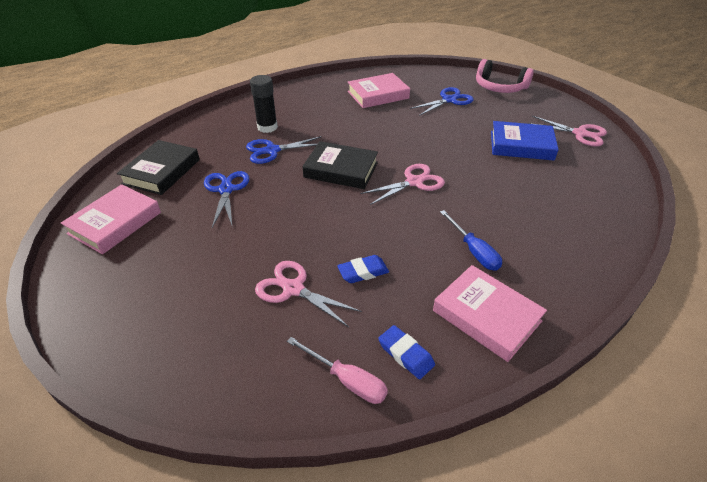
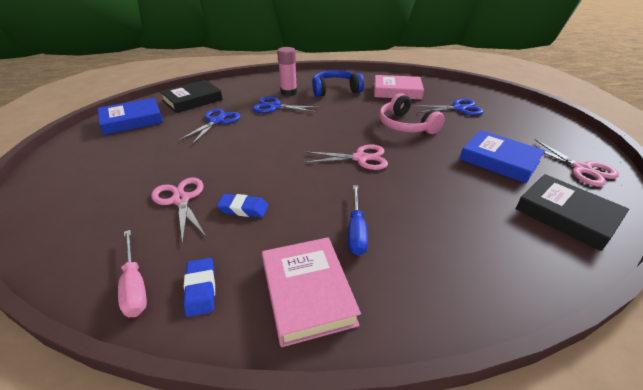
camera: 30 degrees right, 5 degrees down
(115, 223) = (132, 120): pink book -> blue book
(267, 127) = (288, 92): black glue stick -> pink glue stick
(315, 110) = (335, 90): none -> blue headphones
(341, 170) = (310, 132): black book -> black book (566, 215)
(499, 87) = (522, 110): pink headphones -> pink headphones (406, 125)

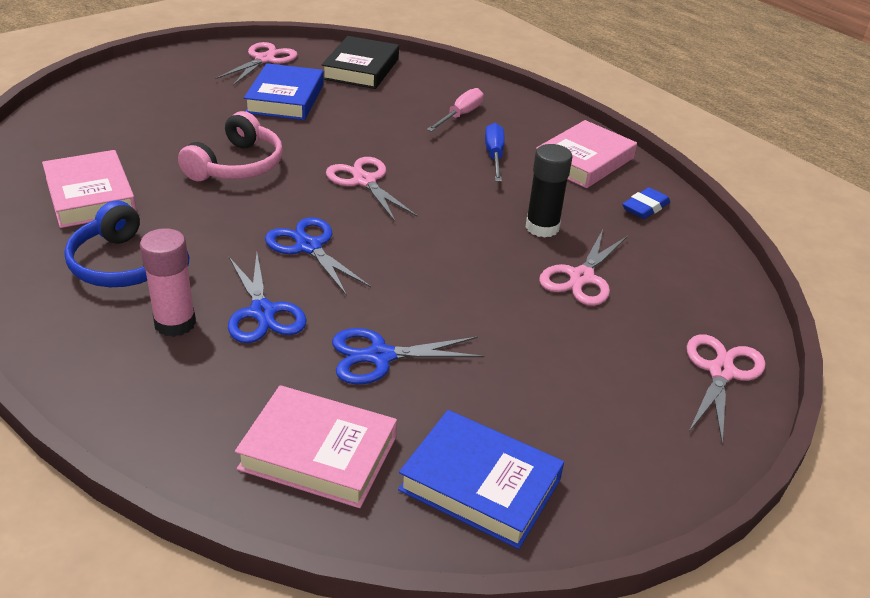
camera: 125 degrees left, 0 degrees up
(49, 211) = (721, 372): none -> pink scissors
(134, 285) = (687, 241): pink screwdriver -> pink screwdriver (460, 115)
(192, 100) = (318, 453): black book -> pink book
(243, 209) = (542, 227): blue eraser -> black glue stick
(356, 231) = (494, 156): blue screwdriver -> blue screwdriver turned 60 degrees counterclockwise
(458, 108) = (138, 132): blue scissors -> blue scissors (309, 247)

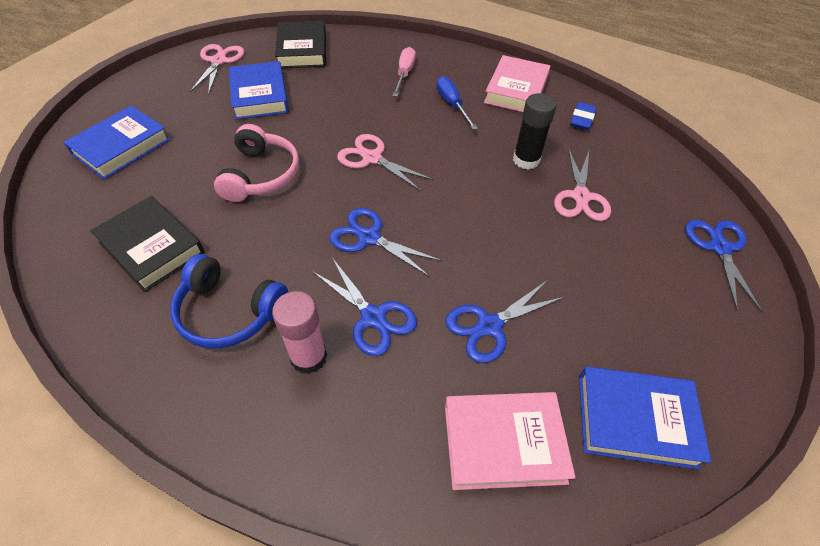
camera: 20 degrees left, 15 degrees up
(90, 196) = (152, 247): pink book -> black book
(118, 109) = (121, 147): none -> blue book
(721, 372) = (719, 248): pink scissors -> blue scissors

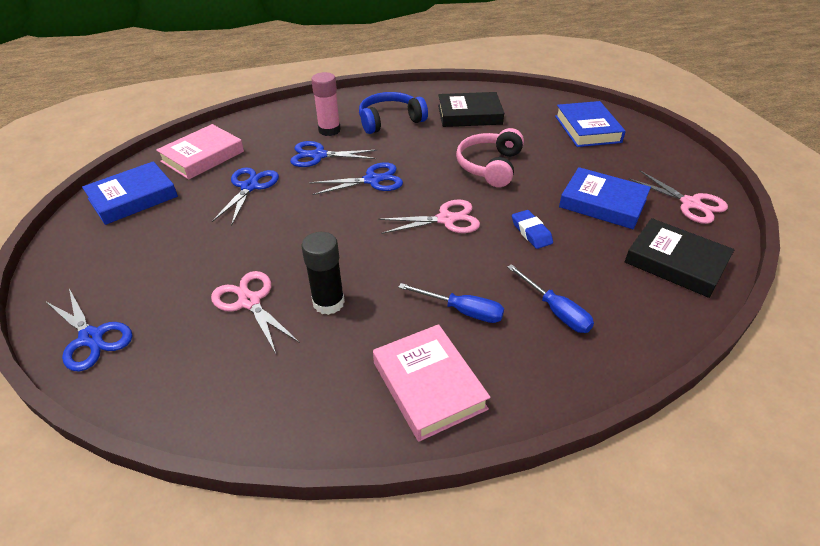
camera: 135 degrees right, 10 degrees down
(260, 175) = (490, 166): pink headphones -> pink headphones turned 60 degrees clockwise
(404, 74) = (555, 311): pink screwdriver -> blue screwdriver
(582, 119) = (316, 400): blue eraser -> blue eraser (531, 232)

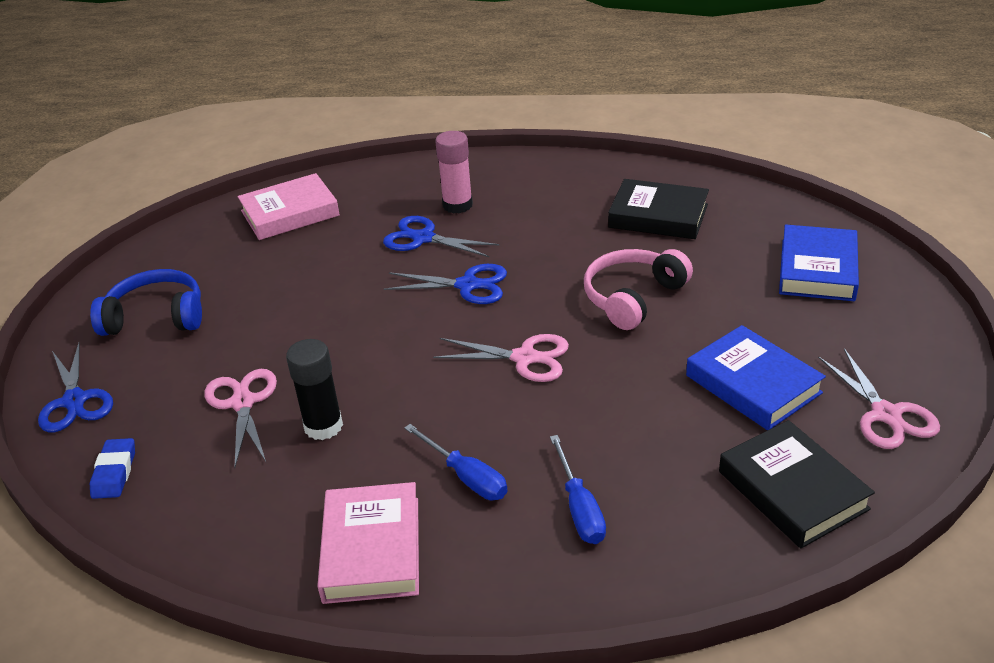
camera: 25 degrees right, 5 degrees down
(133, 198) = (190, 251): blue book -> none
(250, 187) = (320, 264): blue scissors -> none
(390, 121) = (543, 206): blue headphones -> blue headphones (156, 317)
(531, 232) = (622, 401): blue eraser -> blue eraser (114, 472)

